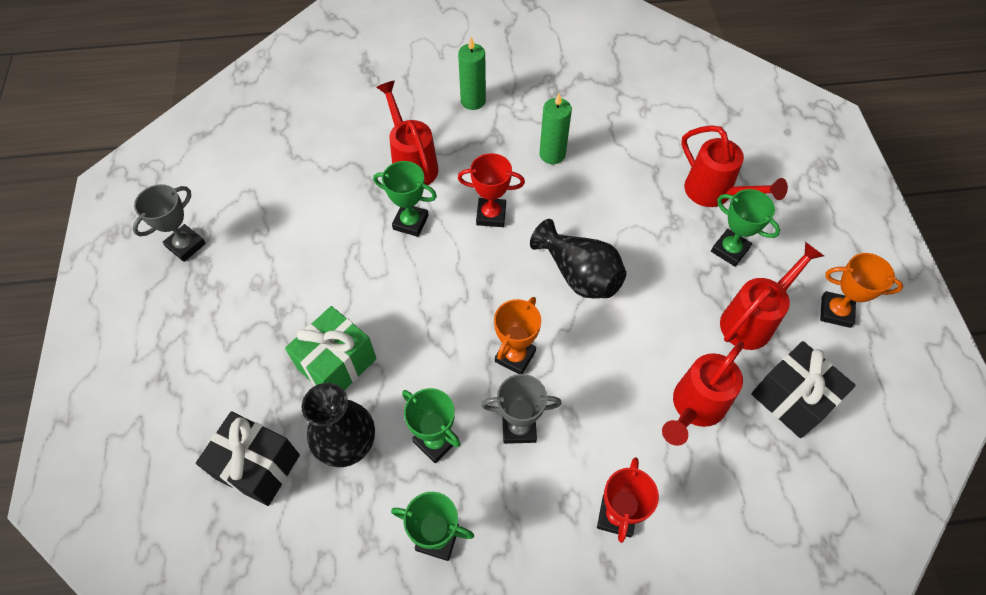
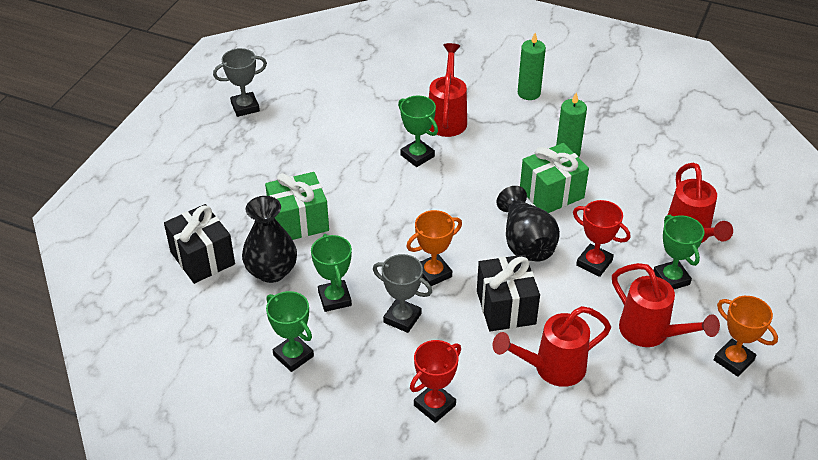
camera: 30 degrees right, 15 degrees down
(491, 215) = (484, 175): red trophy -> red trophy (594, 263)
(566, 206) = (551, 193): none -> green gift
(752, 320) = (651, 333): red watering can -> red watering can turned 60 degrees clockwise
(792, 399) = (641, 400): black gift -> black gift (506, 307)

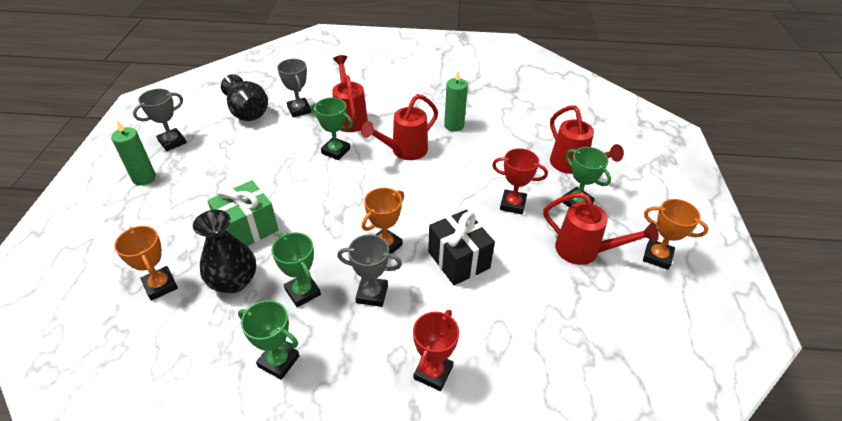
camera: 20 degrees left, 0 degrees up
(202, 258) = (160, 285): black gift -> orange trophy
(392, 96) = (299, 110): none -> grey trophy
(526, 243) = (452, 201): black vase -> black vase (247, 112)
(529, 93) = (406, 88): green candle -> green candle (144, 178)
(551, 193) = (455, 157): green gift -> none
(551, 368) = (520, 305): red watering can -> red watering can (404, 151)

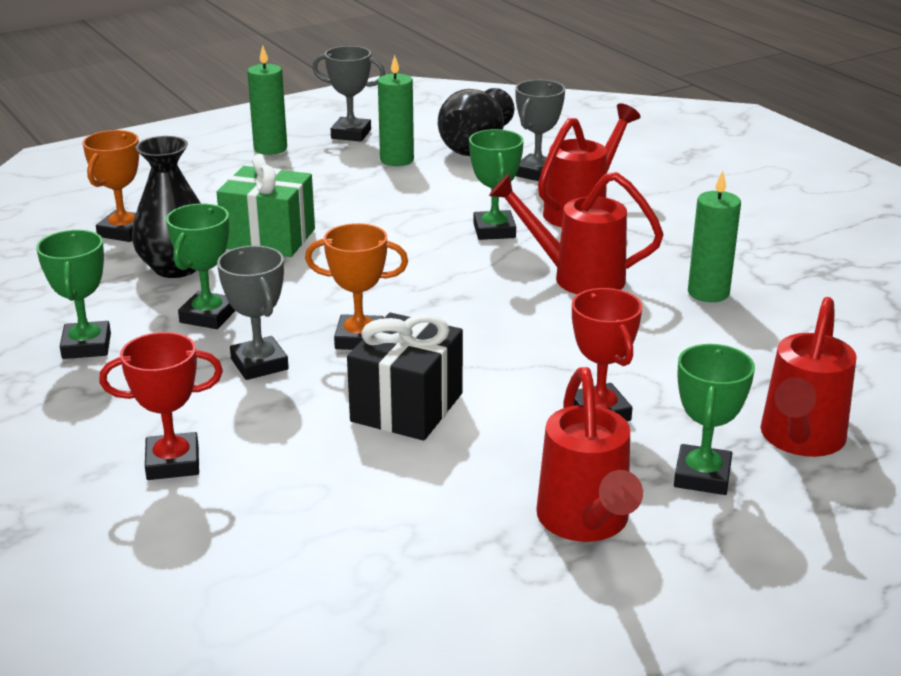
camera: 55 degrees right, 15 degrees down
(224, 142) = (397, 160): none -> green candle
(657, 257) = (687, 617): orange trophy -> none

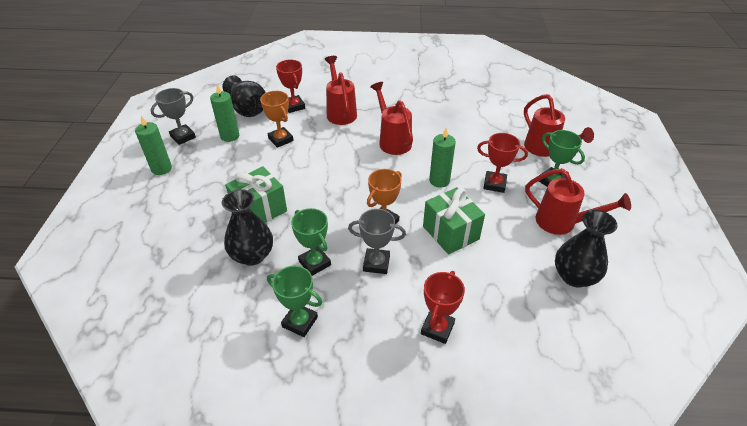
camera: 55 degrees left, 15 degrees up
(123, 231) = (187, 260): orange trophy -> orange trophy (281, 139)
(407, 407) = (450, 233): black gift -> green gift
(444, 578) = (574, 276): none -> black vase
(494, 230) = (331, 141): green trophy -> none
(537, 173) = (294, 106): grey trophy -> red trophy
(576, 277) = (392, 140): red watering can -> red watering can turned 105 degrees clockwise
(708, 293) = (435, 117): green candle -> green candle (439, 181)

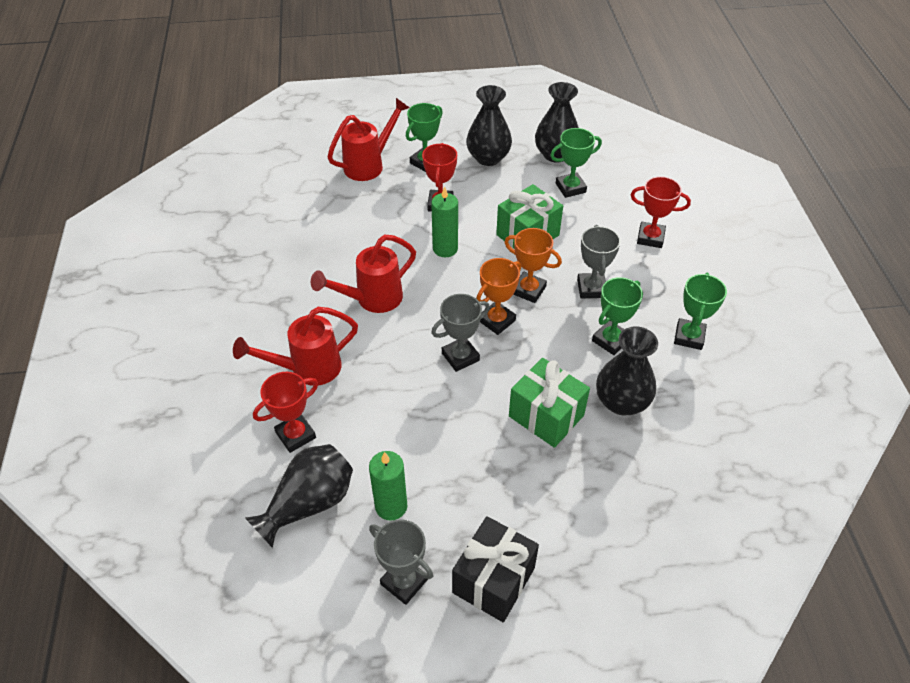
camera: 100 degrees left, 5 degrees up
(161, 168) = (493, 580): green candle -> black gift
(281, 139) = (389, 431): orange trophy -> orange trophy (496, 320)
(327, 175) = (460, 357): none -> grey trophy
(518, 277) = (570, 188): none -> green trophy
(562, 223) = (488, 158): red watering can -> black vase

